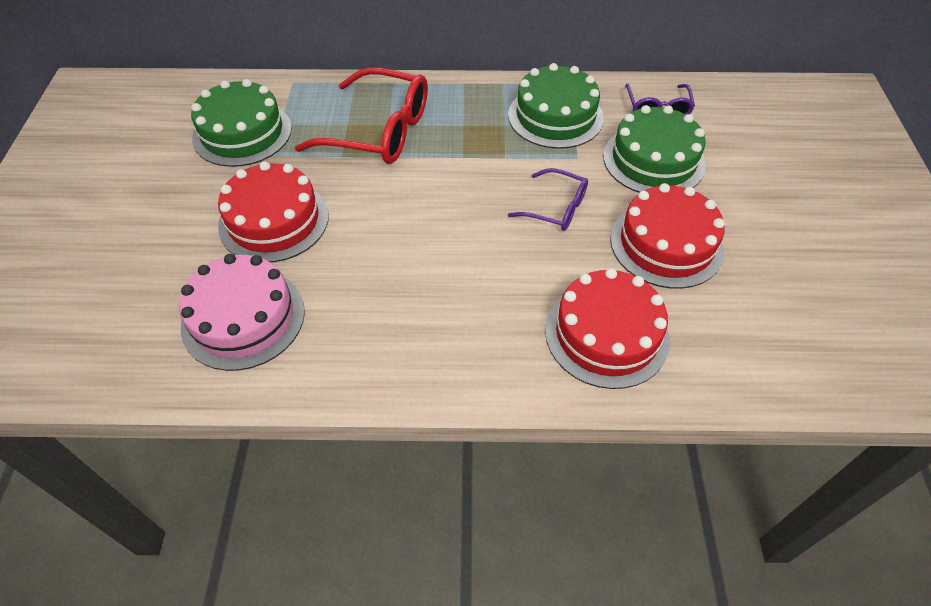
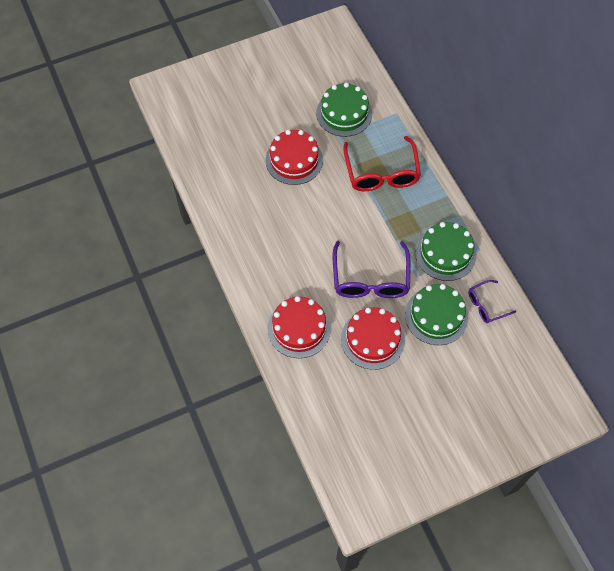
camera: 65 degrees right, 10 degrees up
(243, 318) = (234, 179): pink cake -> none
(556, 208) = (370, 279): purple glasses -> purple glasses, size x1.85

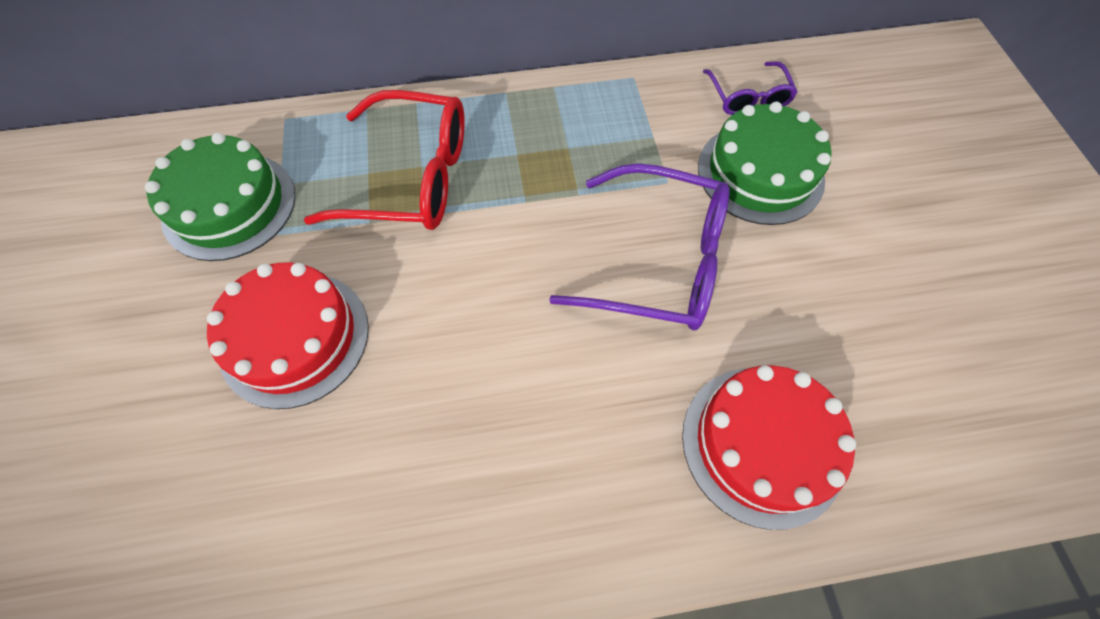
camera: 75 degrees left, 0 degrees up
(372, 339) = (803, 294): red cake -> none
(445, 253) = (628, 125): green cake -> none

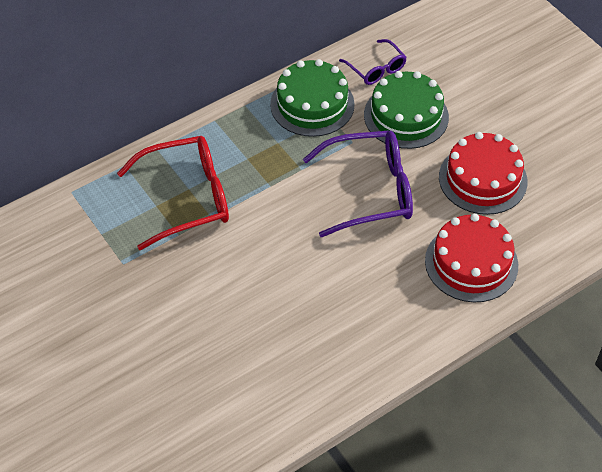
camera: 25 degrees left, 10 degrees down
(229, 205) = (77, 259): green cake -> green cake (312, 104)
(295, 338) = (179, 314): red cake -> red cake (482, 179)

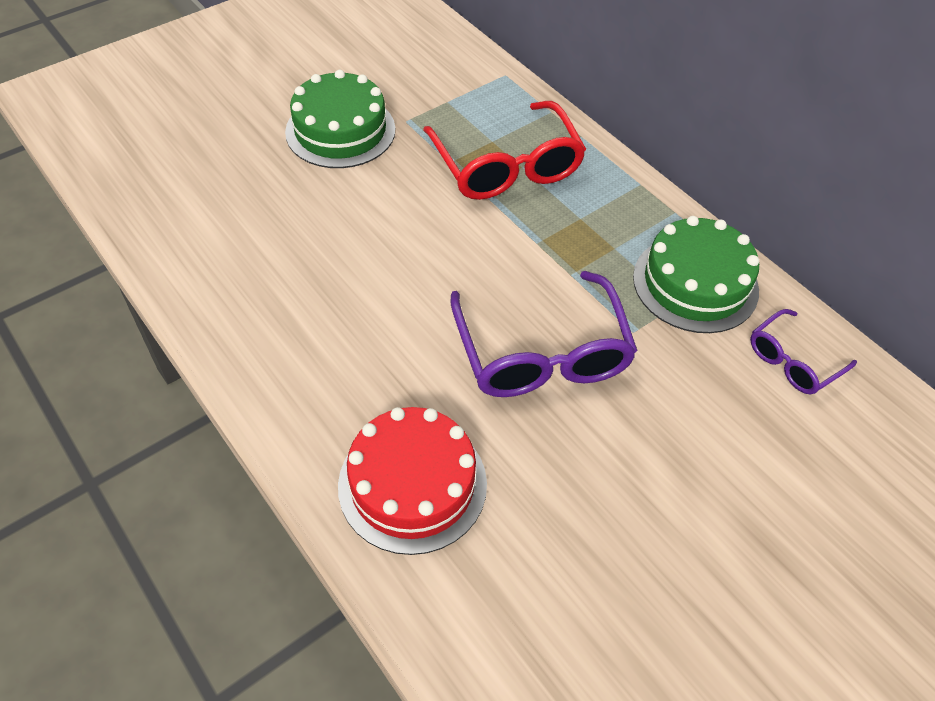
camera: 85 degrees right, 0 degrees up
(406, 116) = (702, 400): green cake -> green cake (340, 130)
(482, 179) = (587, 509): red cake -> none

